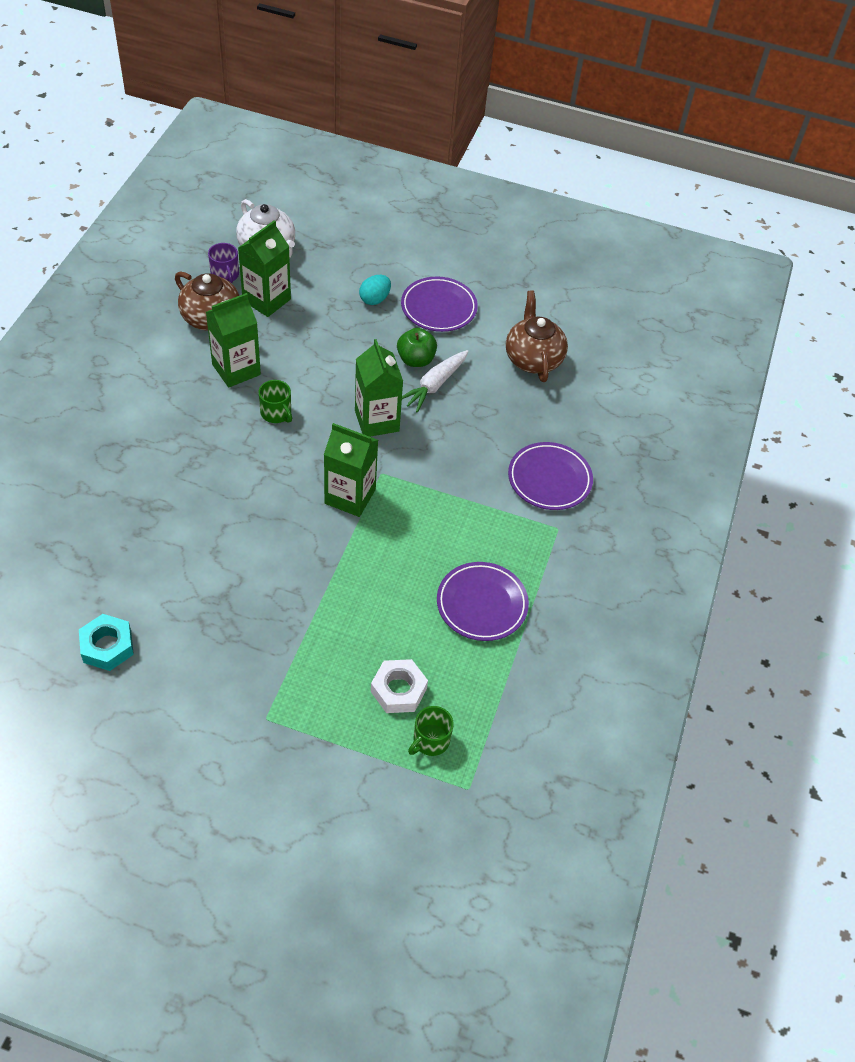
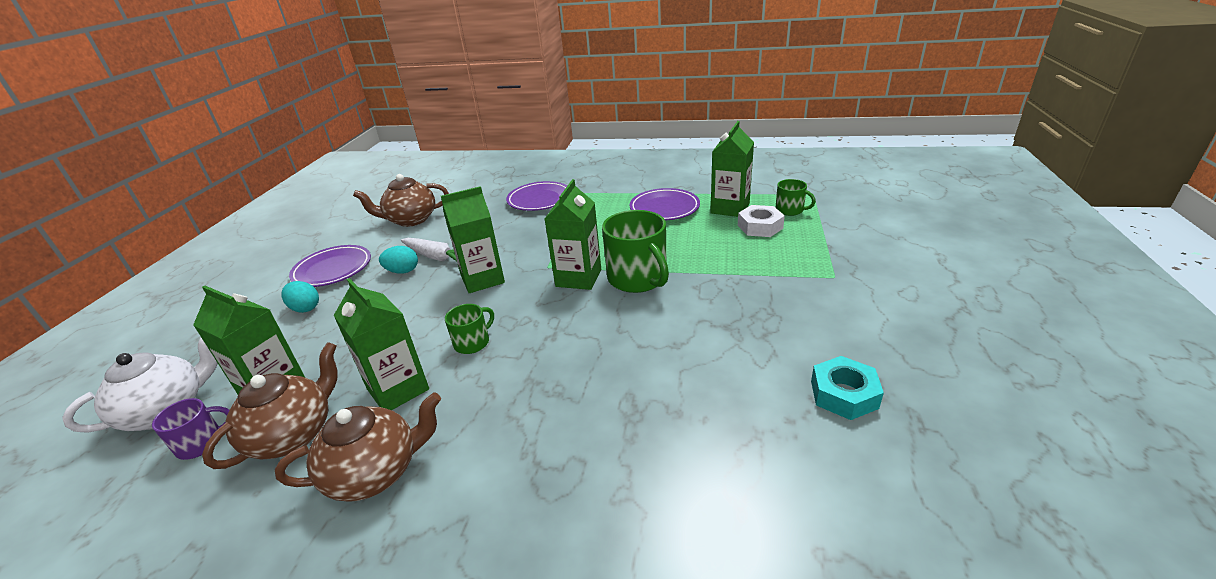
camera: 90 degrees left, 20 degrees down
(158, 365) = (375, 472): none -> brown teapot
(330, 545) = (638, 278): none -> green mug
(416, 360) = (402, 271): green apple -> turquoise egg
(458, 675) = (730, 208): none -> green carton

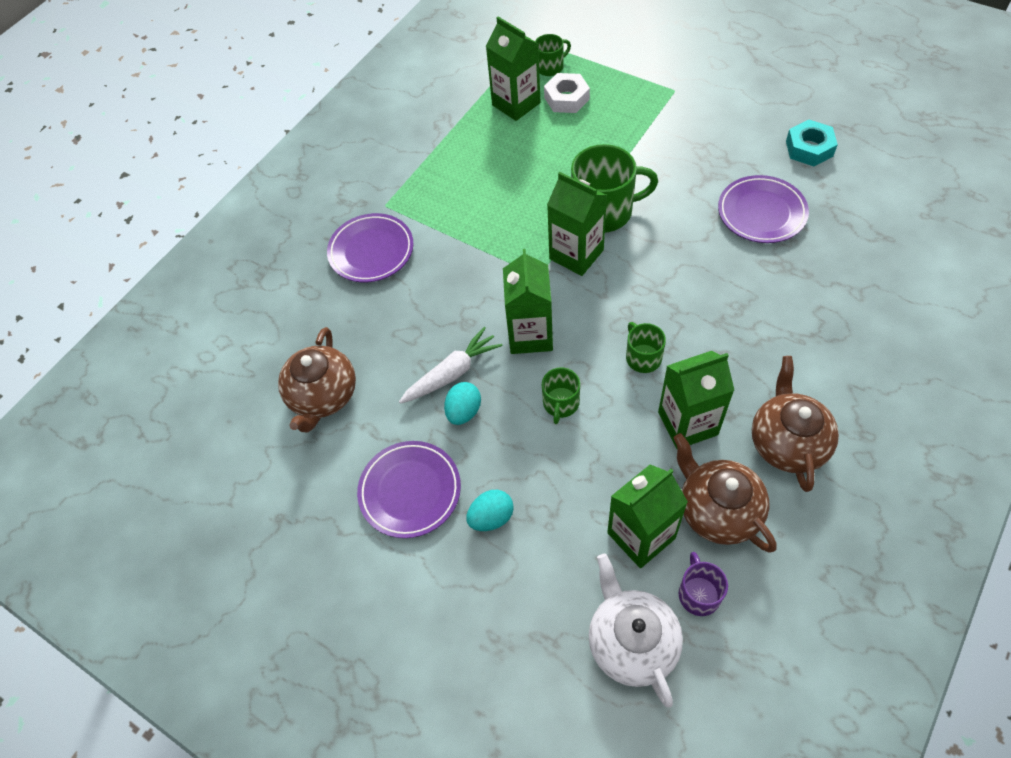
camera: 65 degrees left, 25 degrees up
(414, 311) = (561, 403): none -> green mug
(664, 208) = (479, 150): purple plate -> purple plate (761, 213)

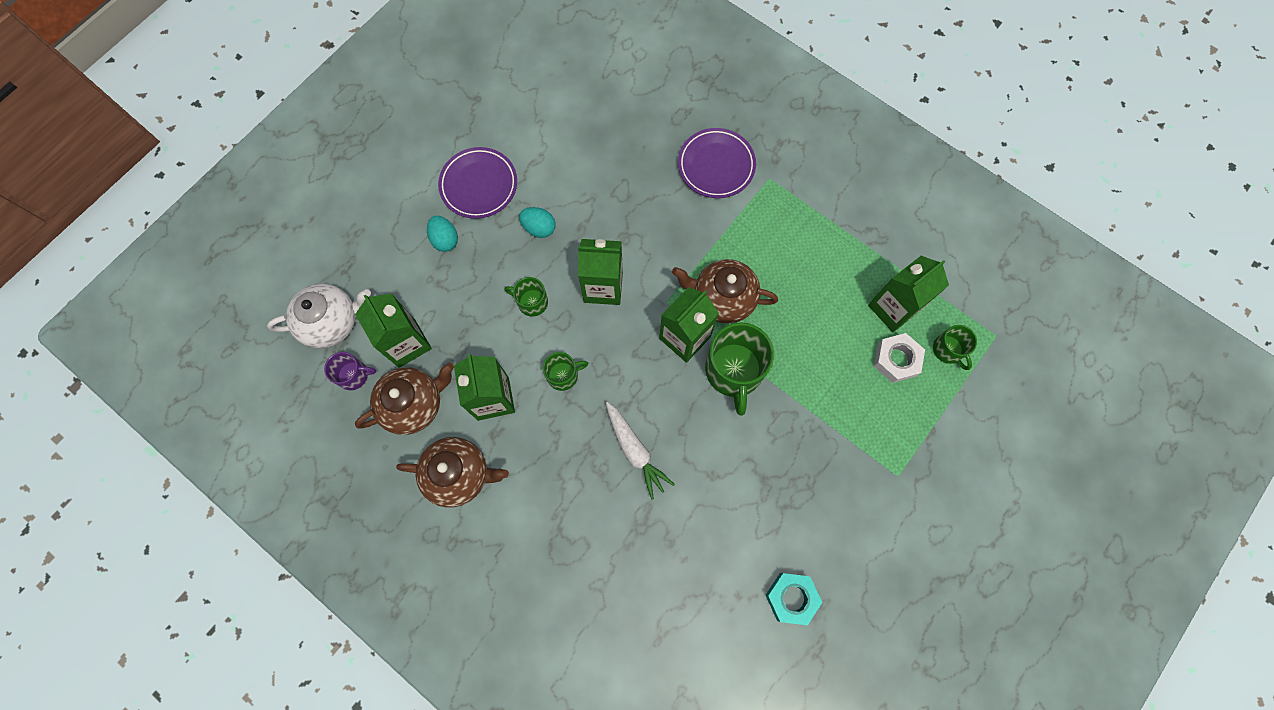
camera: 90 degrees right, 15 degrees up
(323, 396) = (573, 127): brown teapot -> brown teapot (722, 298)
(452, 373) = (576, 222): white carrot -> white carrot (635, 451)
(761, 213) = (709, 522): purple plate -> none

